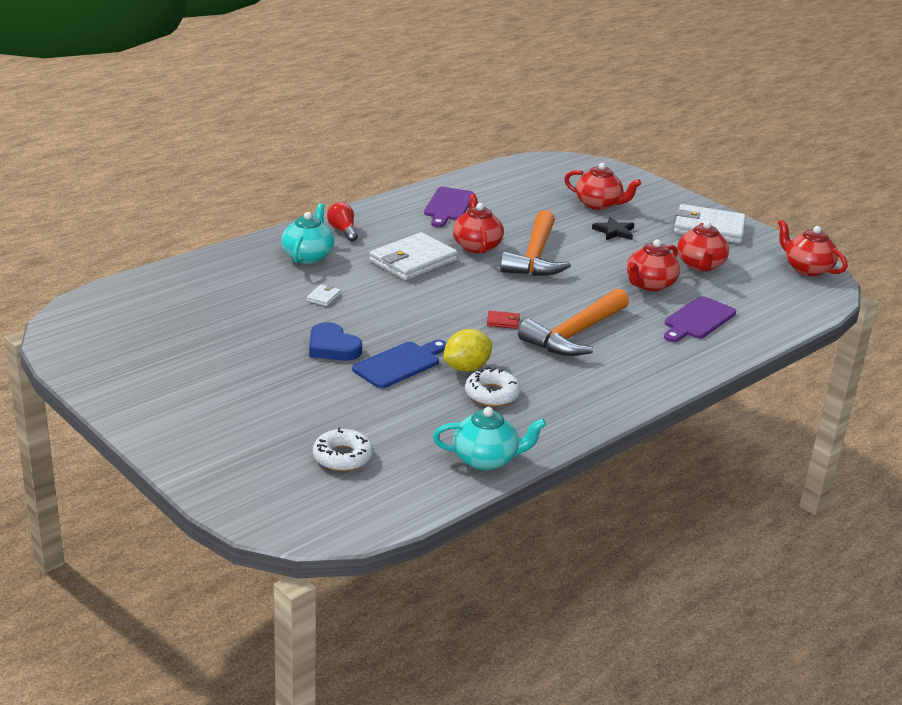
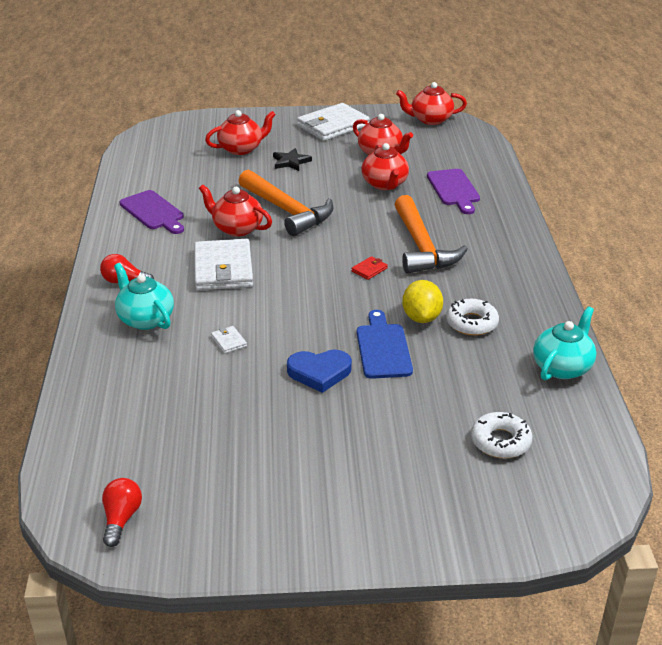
camera: 50 degrees left, 5 degrees up
(88, 330) = (121, 519): none -> red light bulb

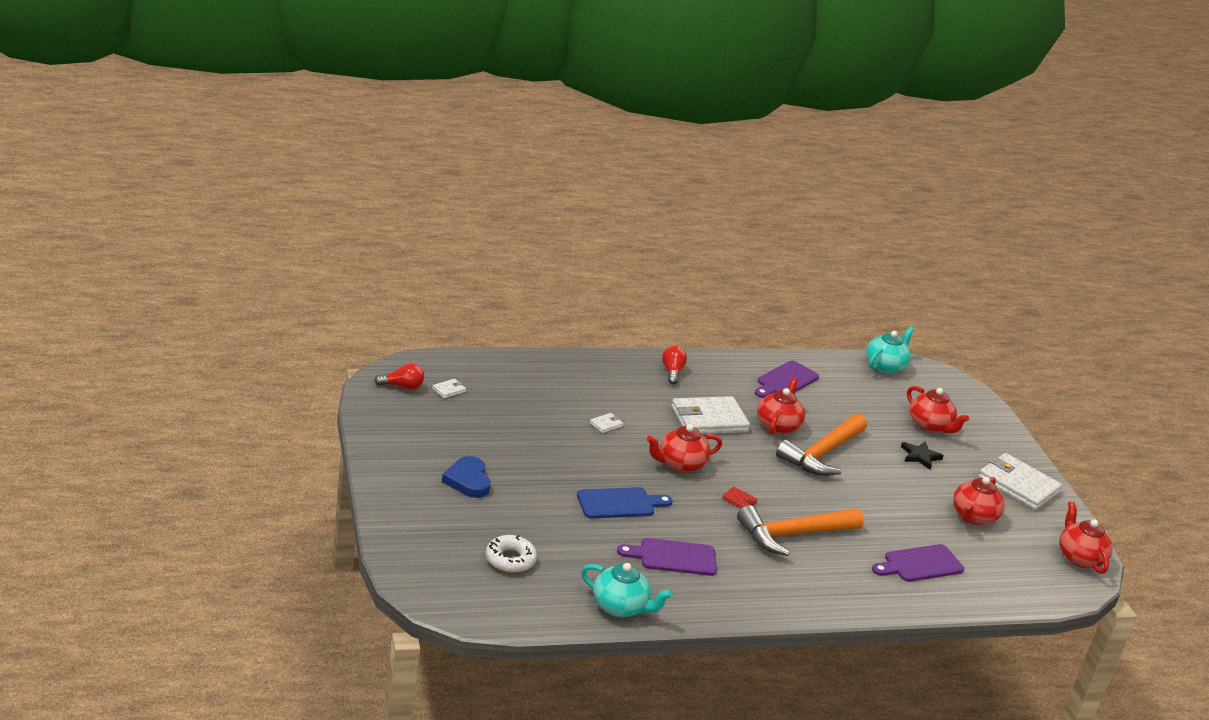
camera: 75 degrees right, 5 degrees down
(137, 470) = (449, 390): none -> white wallet
(145, 319) = (623, 384): turquoise teapot -> turquoise teapot (885, 366)
(319, 372) = (577, 469): blue heart -> blue heart (468, 480)
(385, 184) = (906, 516): red teapot -> red teapot (680, 464)
(421, 317) = (672, 527): yellow lemon -> none
(471, 323) = (673, 557): white donut -> purple cutting board

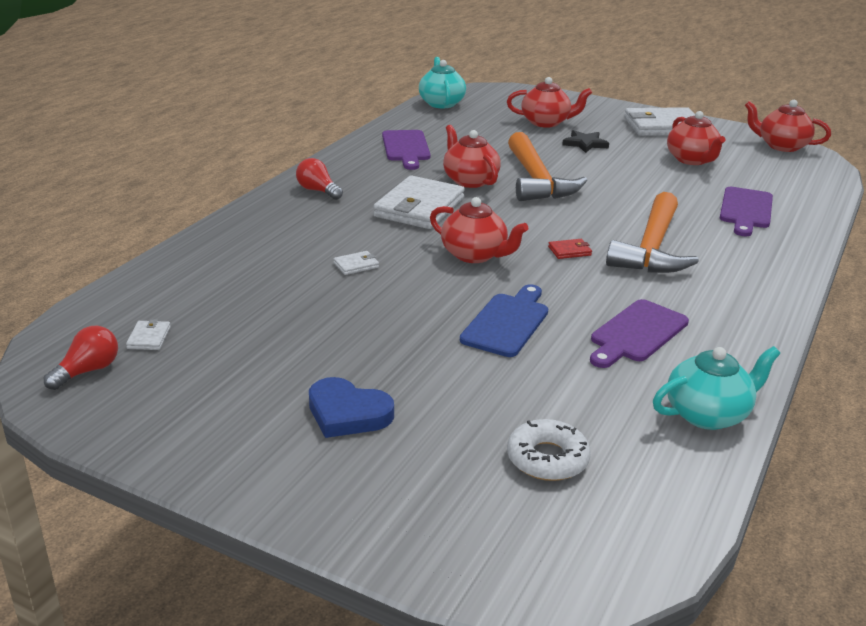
camera: 45 degrees left, 0 degrees up
(606, 424) = (356, 265): white wallet -> white wallet turned 60 degrees clockwise
(680, 464) = (475, 255): red teapot -> red teapot turned 75 degrees counterclockwise

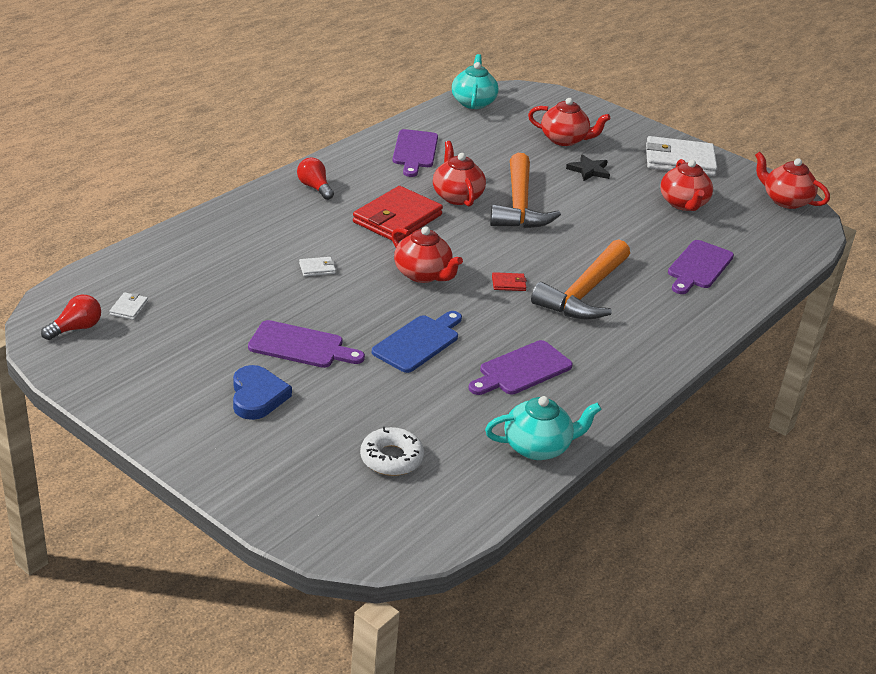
camera: 10 degrees right, 5 degrees up
(347, 413) = (257, 396): blue heart -> blue heart turned 135 degrees counterclockwise
(374, 348) = (301, 346): none -> purple cutting board
(419, 207) = (397, 219): white wallet -> red wallet

